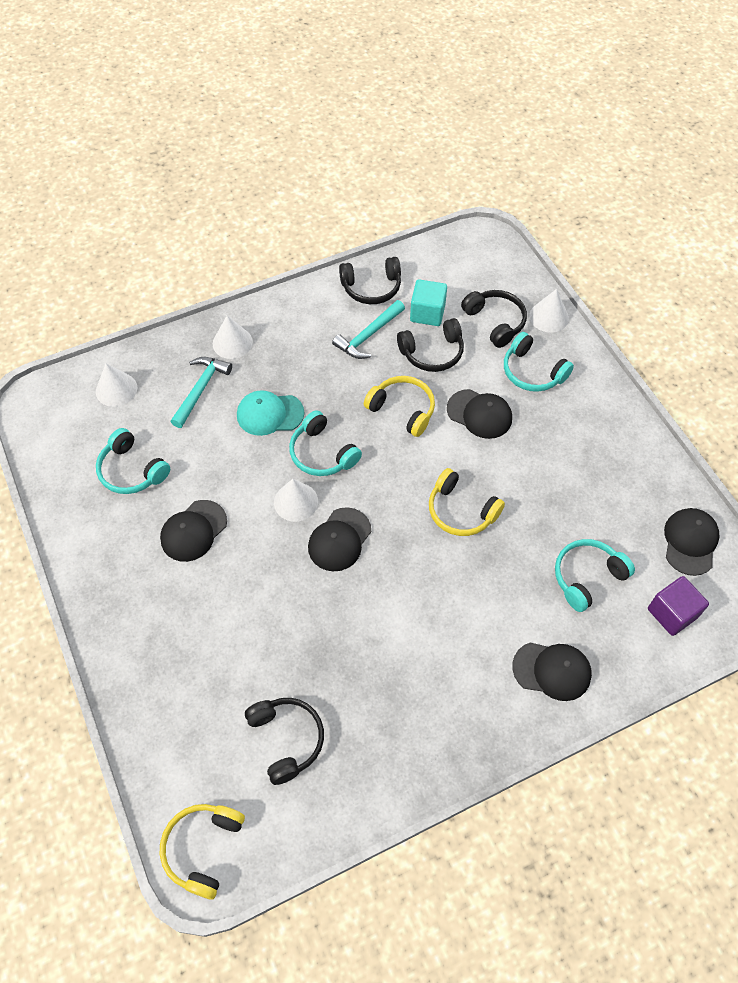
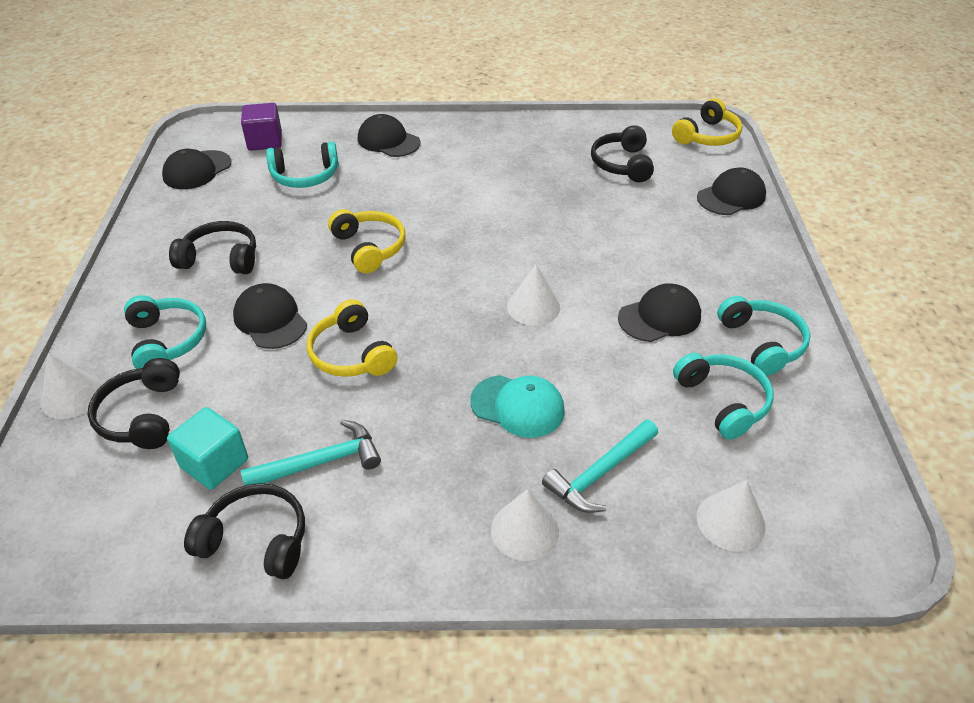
camera: 155 degrees left, 15 degrees down
(322, 453) = (477, 341): turquoise headphones -> turquoise headphones (762, 343)
(339, 539) = (505, 263): black cap -> black cap (731, 196)
(432, 352) = (258, 406): black headphones -> black headphones (221, 259)

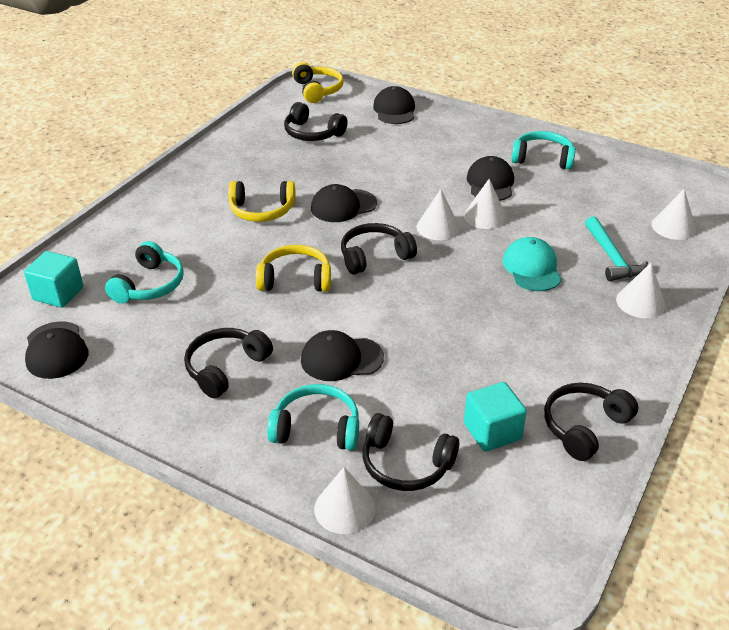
camera: 60 degrees left, 5 degrees down
(265, 141) = (58, 294): purple cube -> turquoise cube
(320, 462) = (526, 374): turquoise hammer -> none
(351, 354) = (420, 326): yellow headphones -> yellow headphones (262, 210)
(388, 141) = (149, 224): black cap -> black cap (343, 206)
(444, 282) = (374, 256): none -> black headphones
(517, 406) = (532, 268): turquoise cap -> turquoise cap turned 60 degrees counterclockwise
(587, 335) = (485, 216): none -> white cone
(722, 401) = (581, 191): turquoise headphones -> none

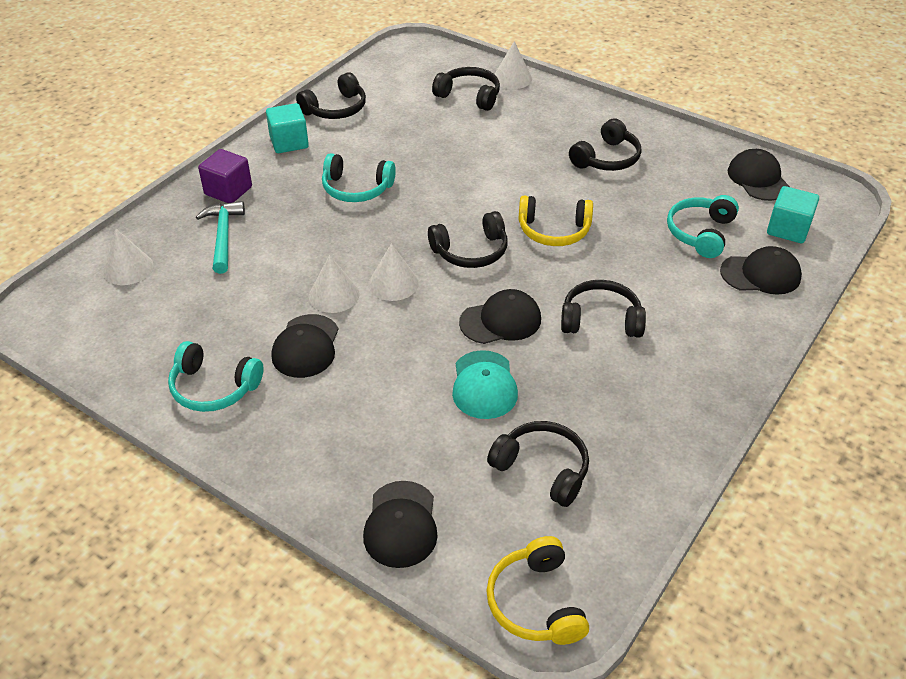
camera: 175 degrees left, 5 degrees up
(262, 210) = (601, 320): yellow headphones -> black headphones
(316, 428) = (530, 117): turquoise headphones -> turquoise headphones (356, 188)
(341, 359) = (510, 160): black cap -> black cap (760, 274)
(492, 431) = (403, 109): turquoise cube -> turquoise cube (289, 142)
(532, 268) = (311, 229): turquoise cap -> turquoise cap (484, 385)
(640, 302) = (228, 191): white cone -> purple cube

